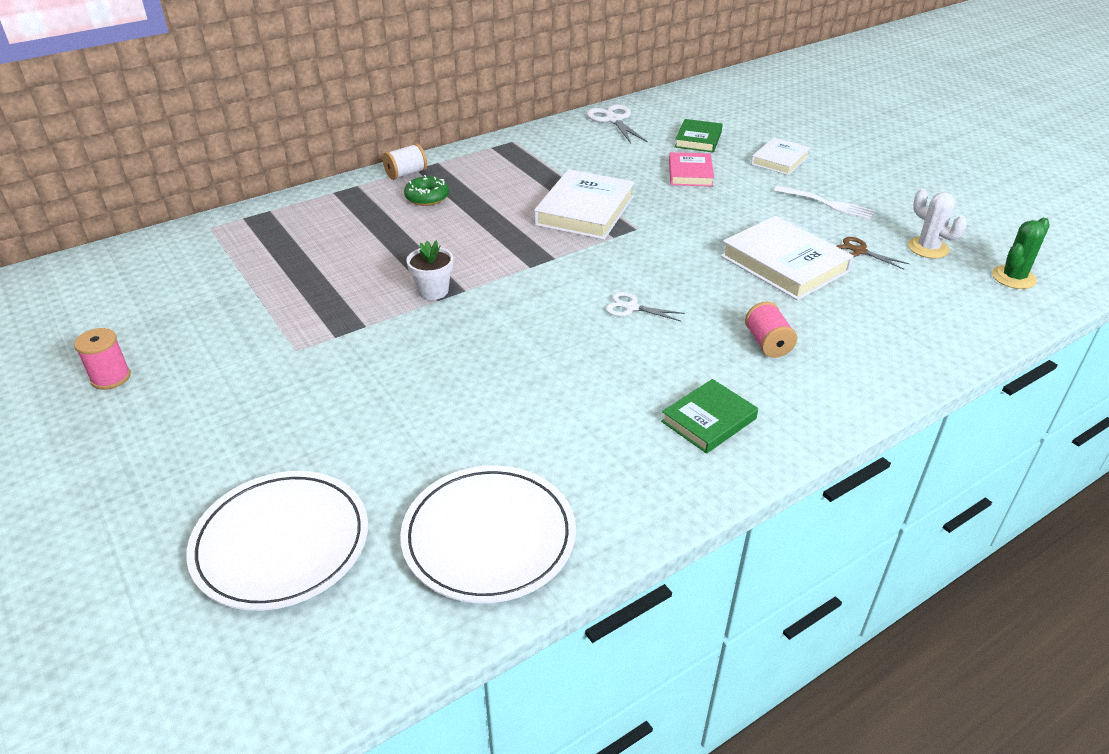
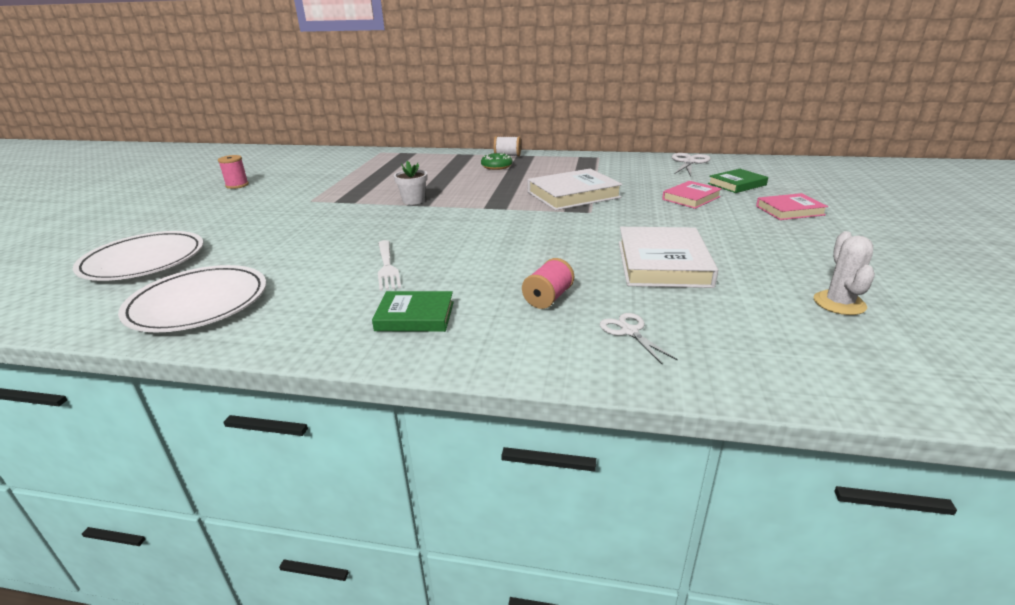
camera: 45 degrees right, 10 degrees down
(631, 307) = (498, 244): white scissors -> white scissors (629, 331)
(780, 160) = (789, 210): white book -> pink book
(827, 204) = (783, 245): white fork -> white fork (387, 267)
(859, 251) = (753, 280): brown scissors -> none
(1013, 277) = (914, 362): green cactus -> none

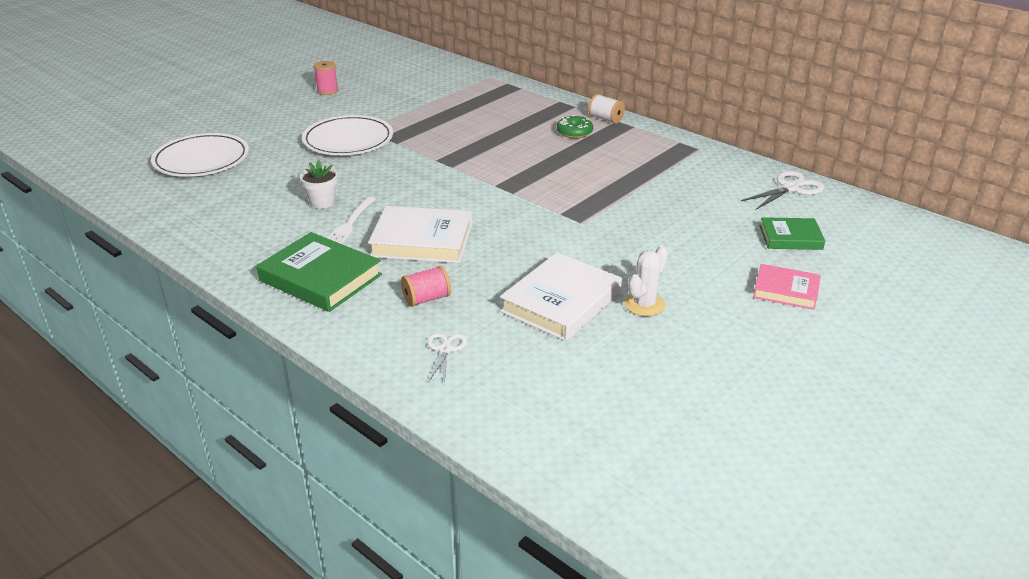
camera: 30 degrees right, 5 degrees up
(198, 303) = (204, 213): white plate -> white plate (348, 140)
(413, 200) = (446, 156): white flower pot -> white flower pot (322, 202)
(415, 316) = (320, 277): green book -> green book, size x1.65
(573, 195) = (596, 196): white book -> white book (422, 241)
(691, 198) = (708, 239): pink book -> none
(839, 303) = (646, 397): white cactus -> white cactus (644, 304)

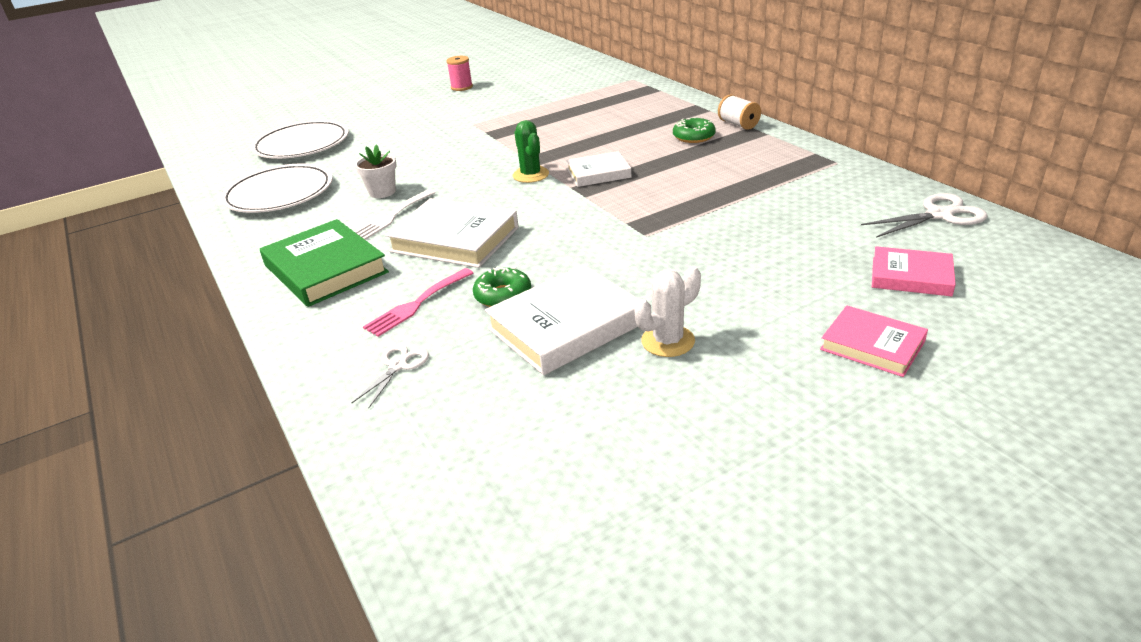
camera: 20 degrees right, 0 degrees up
(348, 140) = (449, 133): white plate -> white plate (279, 193)
(426, 299) = (417, 304): pink spool -> pink fork
(452, 176) = (531, 175): none -> green cactus
(495, 284) = (503, 295): none -> green donut
(512, 171) = (598, 173): none -> white book
(790, 237) = (911, 276): green book -> pink book

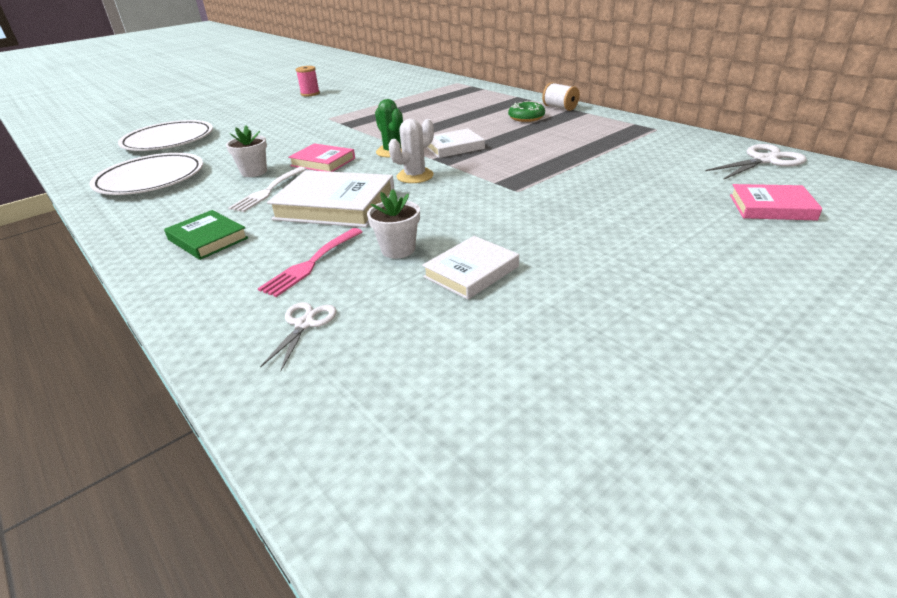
camera: 10 degrees left, 0 degrees up
(326, 269) = (208, 239): green book -> green book, size x0.61
(503, 295) = (398, 249): green donut -> white flower pot
(566, 326) = (471, 271): white book -> white book, size x0.61
(668, 341) = (578, 277): white cactus -> white cactus (415, 176)
(872, 345) = (774, 266): pink book -> pink book (323, 162)

